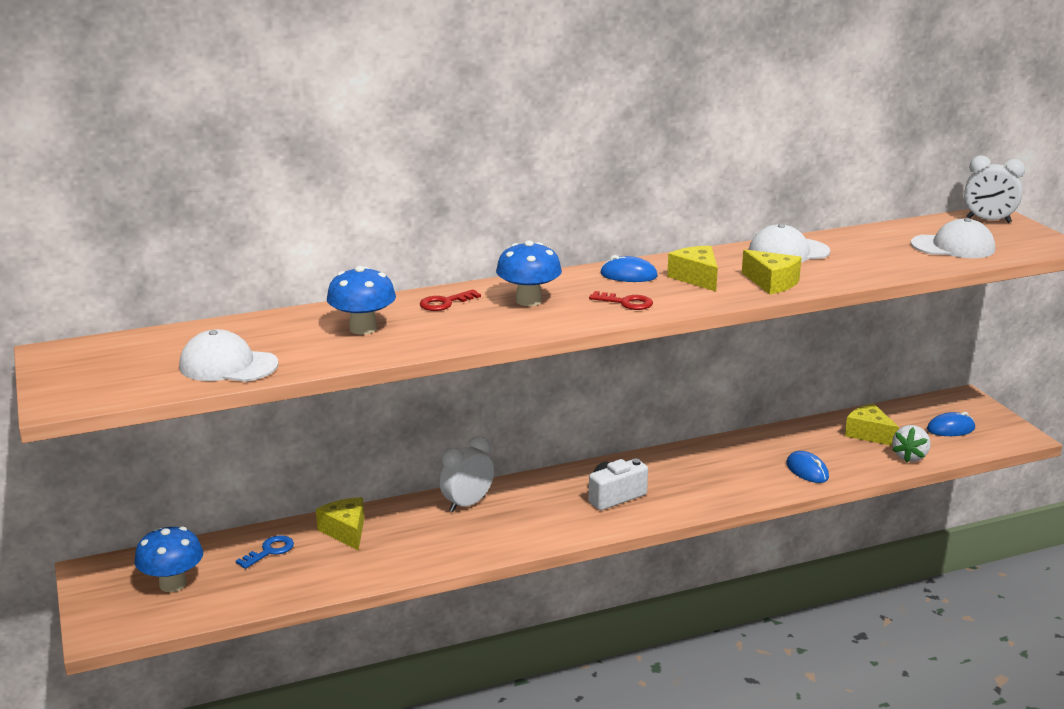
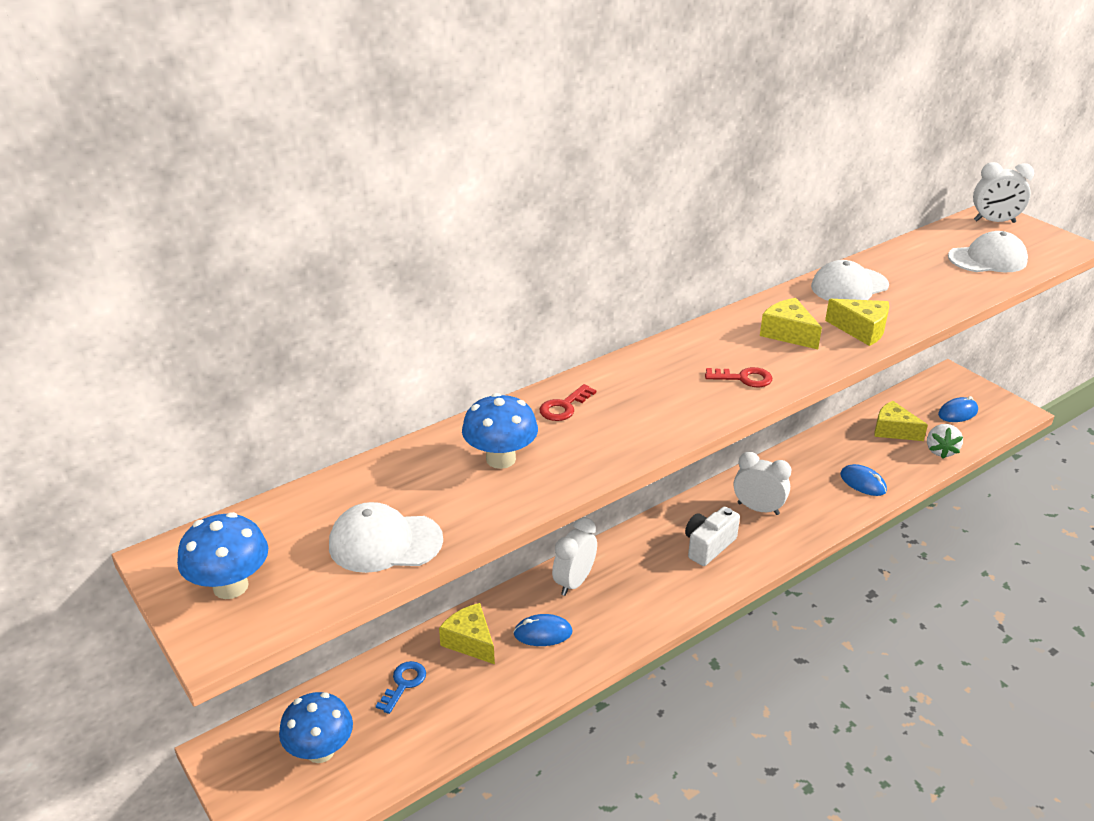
camera: 15 degrees left, 10 degrees up
(528, 300) = (647, 390): blue mushroom -> blue mushroom (230, 586)
(628, 275) = (722, 339): blue mouse -> blue mouse (543, 633)
(683, 475) = (758, 508): none -> white clock

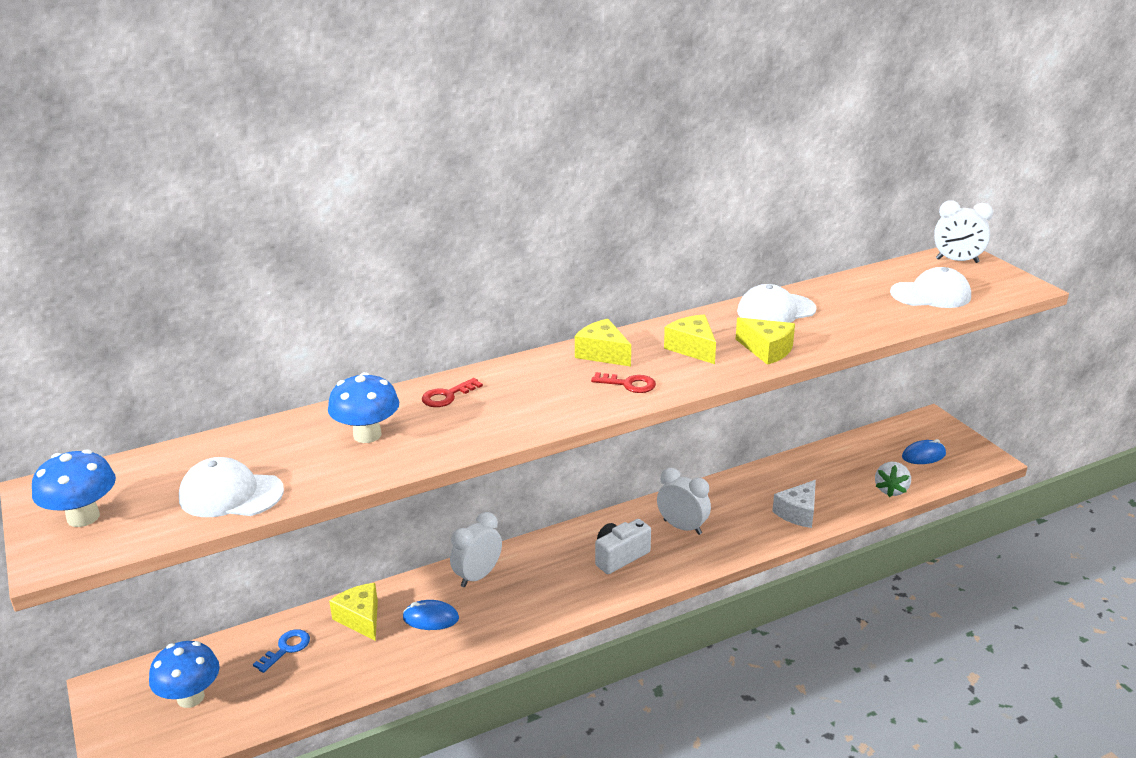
camera: 10 degrees right, 5 degrees down
(863, 483) = (798, 513): blue mouse -> white cheese
(893, 430) = (849, 467): yellow cheese -> yellow cheese (602, 354)

